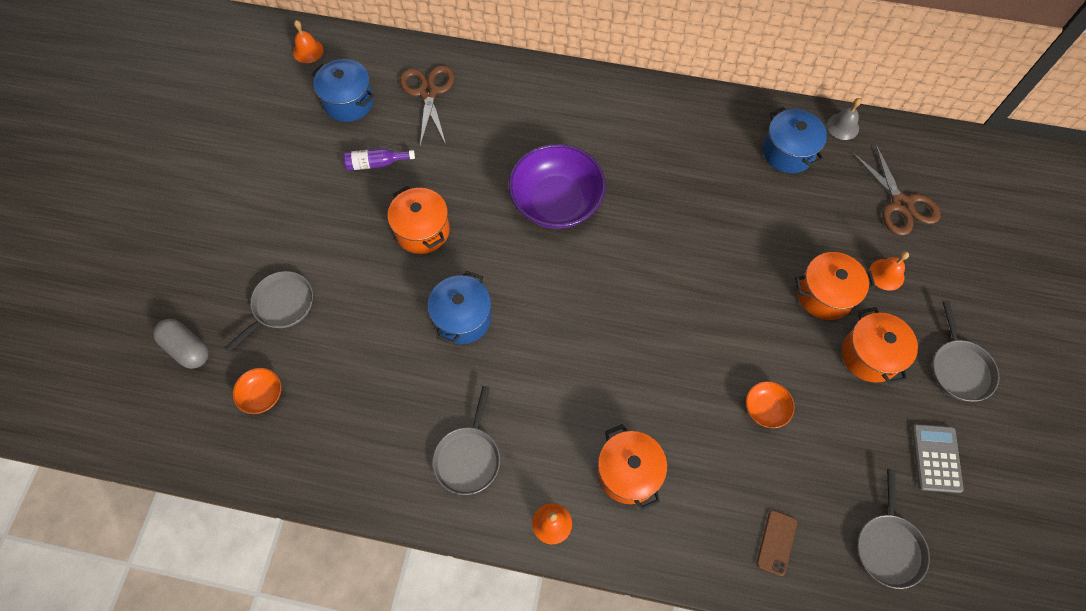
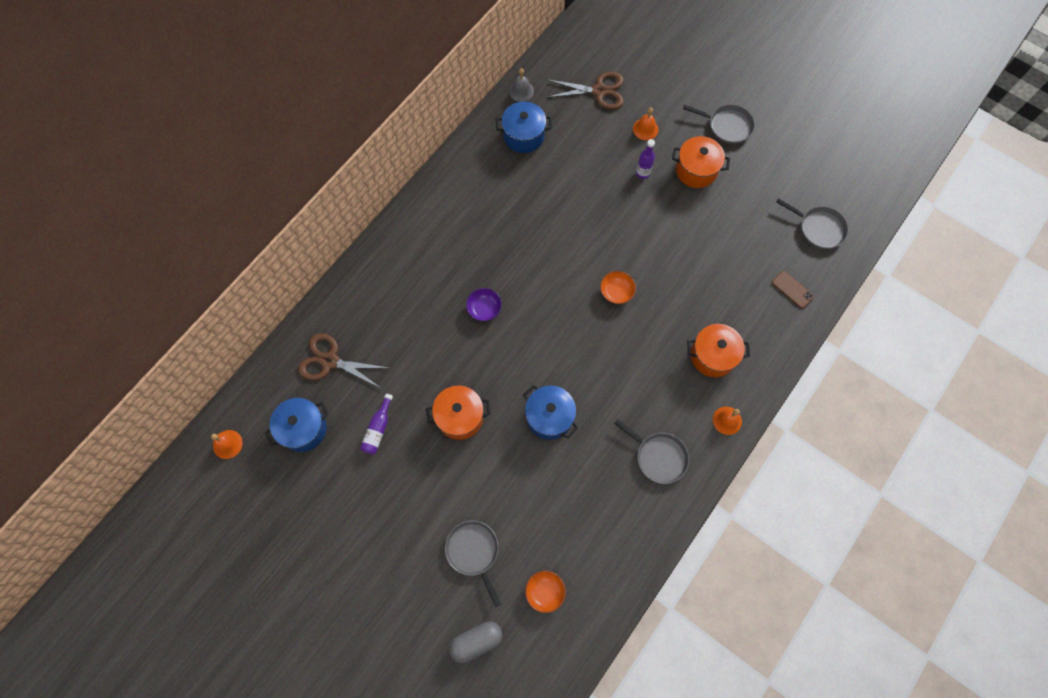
camera: 65 degrees left, 5 degrees up
(556, 202) = (484, 309): purple bowl -> purple bowl, size x0.46
(765, 409) = (705, 251): orange bowl -> orange bowl (616, 292)
(825, 295) = (642, 173): orange pot -> purple bottle
(936, 458) = (777, 172): grey calculator -> none

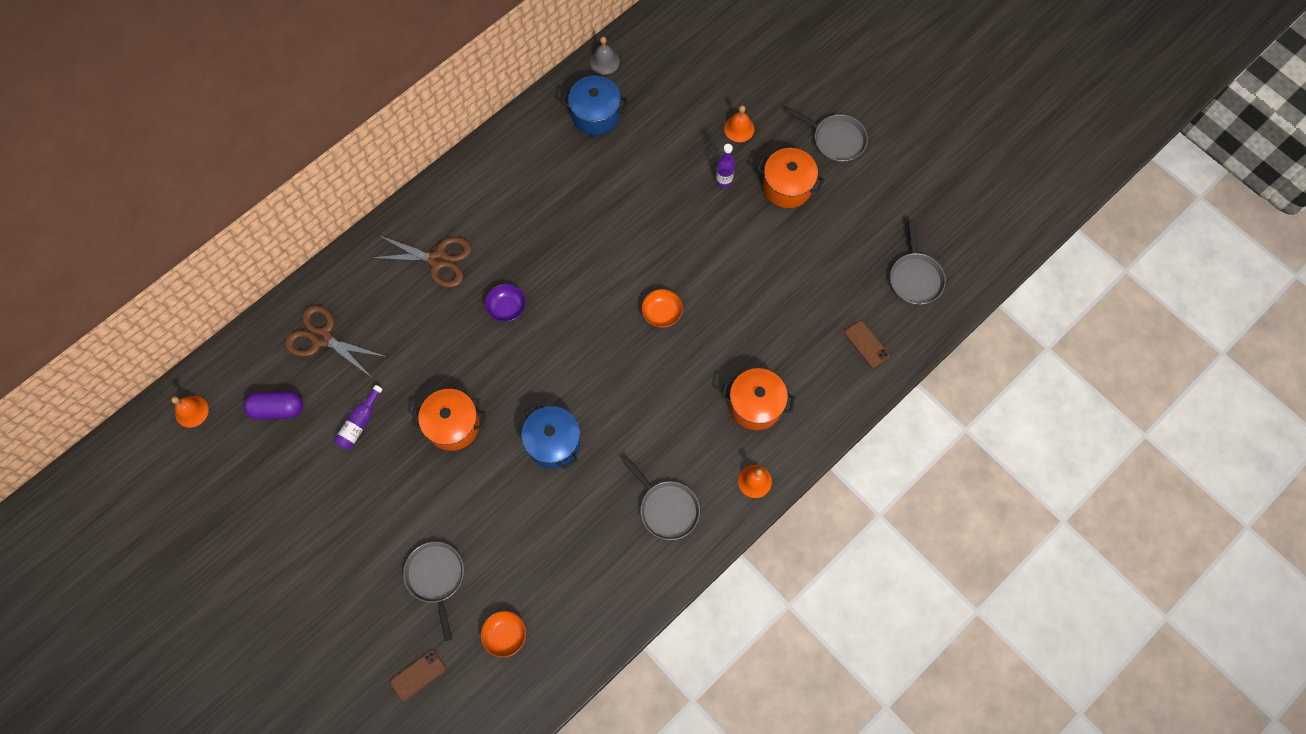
camera: 10 degrees right, 0 degrees up
(303, 429) = (277, 409): blue pot -> purple capsule
(476, 641) = (418, 675): grey capsule -> brown phone
(599, 91) = (695, 75): brown scissors -> brown scissors (438, 260)
(818, 228) = (915, 278): grey pan -> grey pan turned 45 degrees clockwise

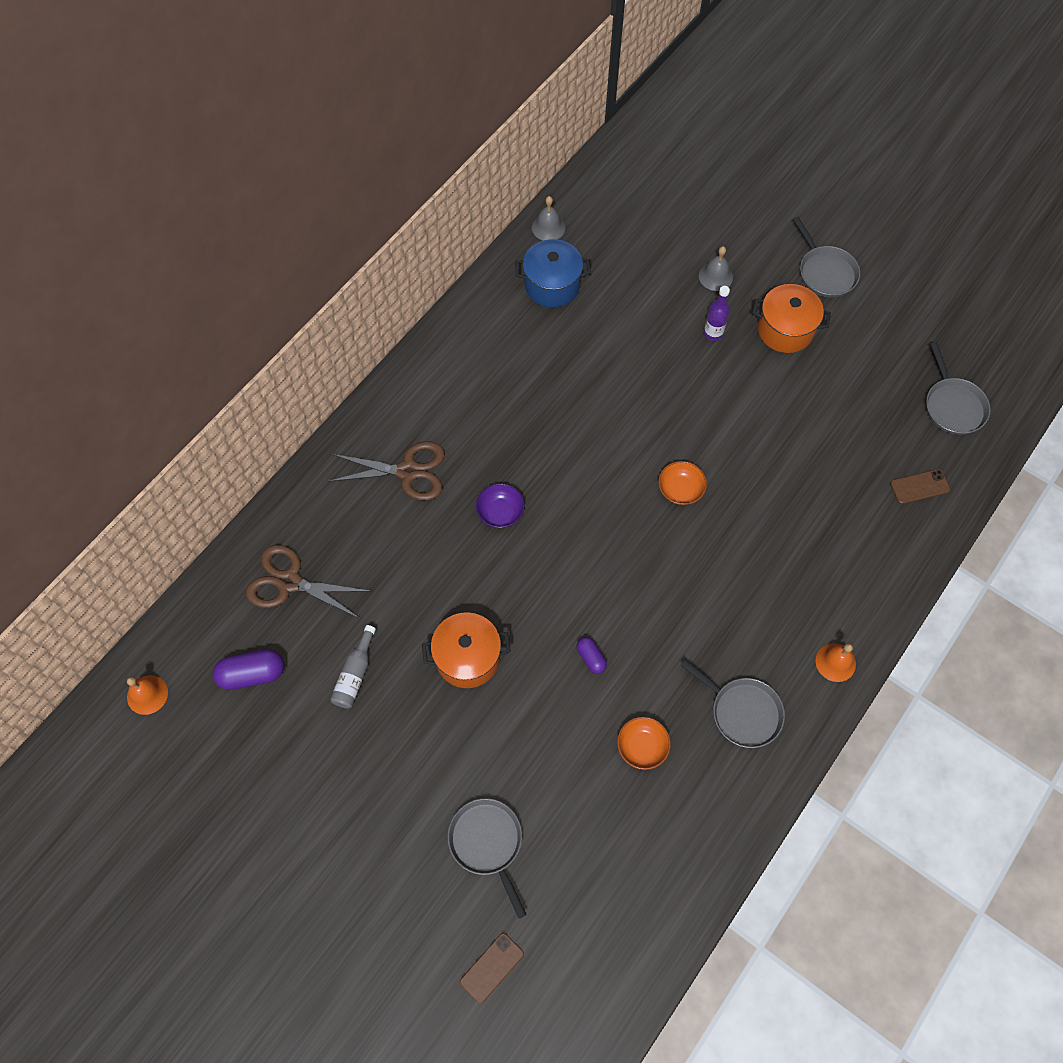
camera: 10 degrees left, 5 degrees down
(359, 423) = (355, 674): purple bottle -> grey bottle
(505, 635) = (587, 898): orange bowl -> orange bowl (642, 747)
(553, 442) = (591, 658): blue pot -> purple capsule
(739, 128) = (715, 276): orange bell -> grey bell
(755, 405) = (813, 575): orange pot -> none
(836, 140) = (825, 272): grey pan -> grey pan turned 45 degrees clockwise
(866, 344) = (919, 487): brown phone -> brown phone turned 60 degrees counterclockwise

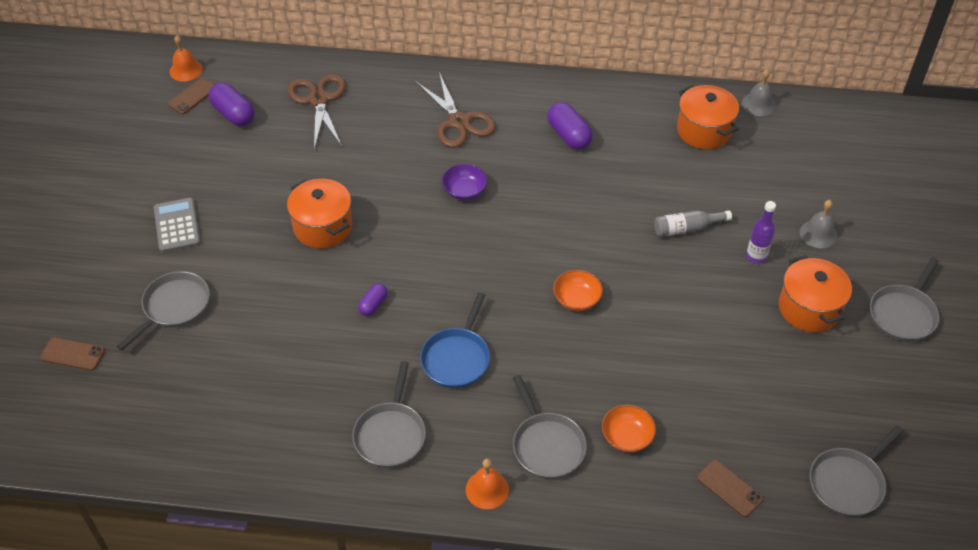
camera: 60 degrees right, 15 degrees down
(195, 704) = (192, 96): none -> brown phone
(355, 674) = (268, 168): grey bottle -> grey bottle (687, 228)
(378, 796) = (177, 225): none -> grey calculator
(488, 391) = (569, 135): none -> purple capsule
(552, 285) = (704, 131): blue pot -> orange pot
(642, 747) = (314, 374): orange bowl -> orange bowl (627, 437)
(690, 617) = (457, 358): none -> blue pan
(816, 594) = (547, 445): none -> grey pan

